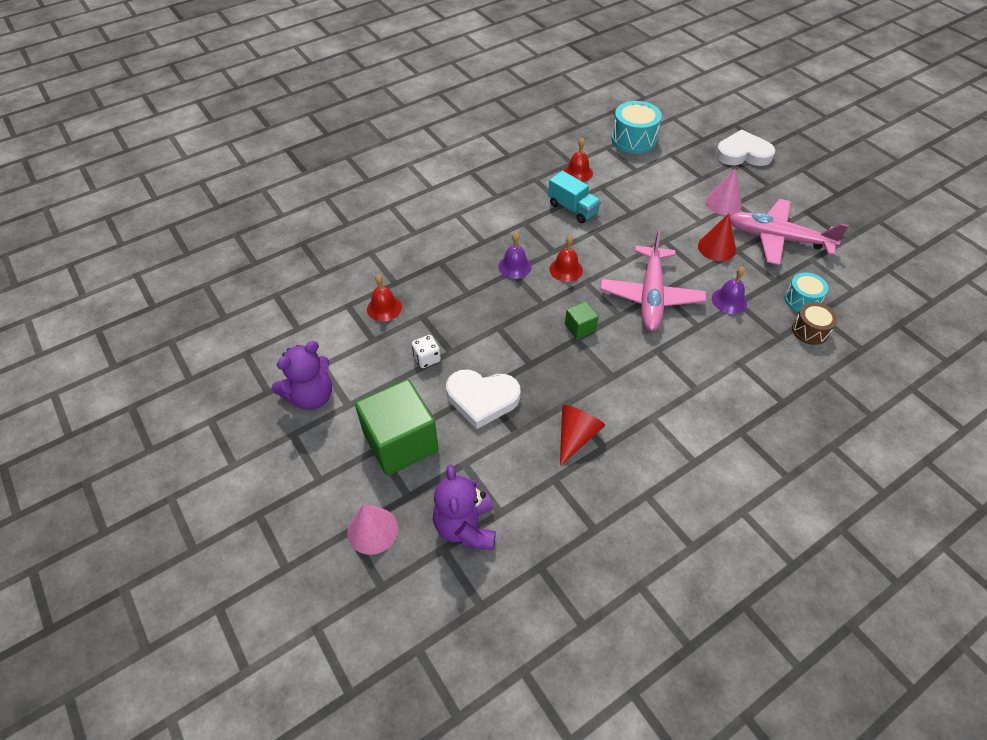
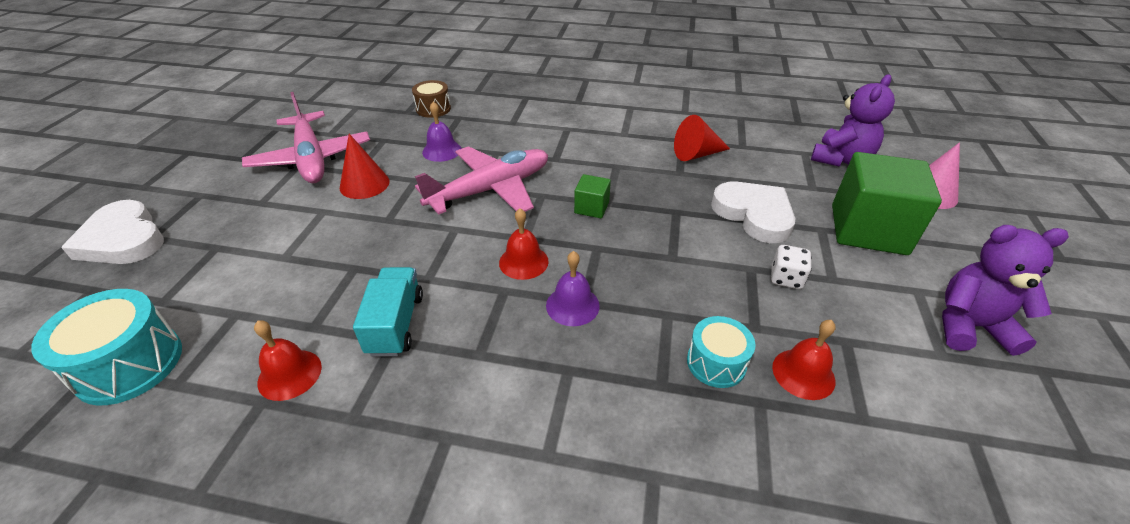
camera: 135 degrees left, 10 degrees down
(723, 203) = (268, 211): pink cone -> none
(802, 300) = (397, 122): turquoise drum -> turquoise drum (716, 363)

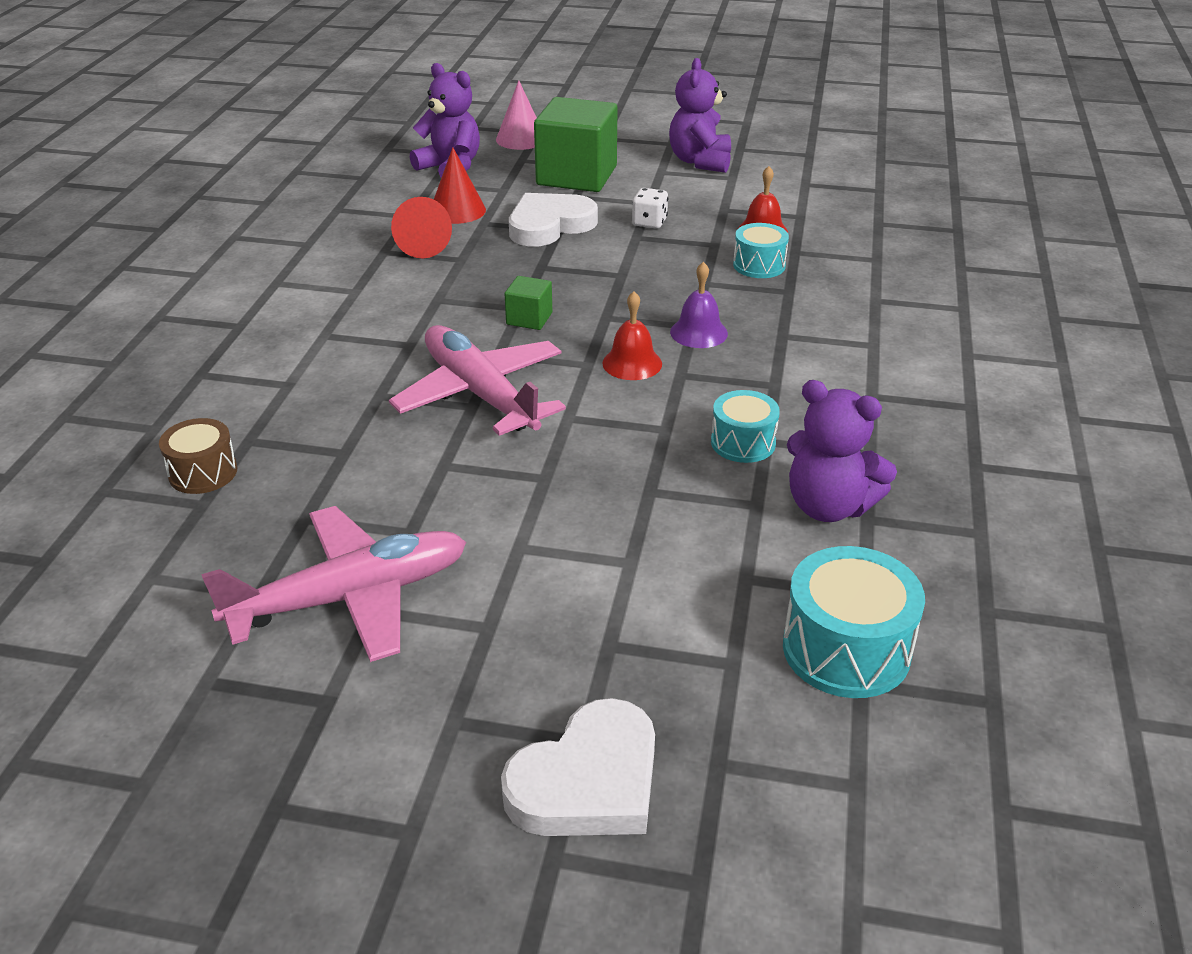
camera: 90 degrees left, 5 degrees down
(289, 374) = (828, 506): red bell -> purple teddy bear
(364, 184) = (448, 516): red cone -> red cone (457, 210)
(396, 324) = (743, 442): turquoise truck -> turquoise drum
(442, 150) = (360, 448): purple bell -> none

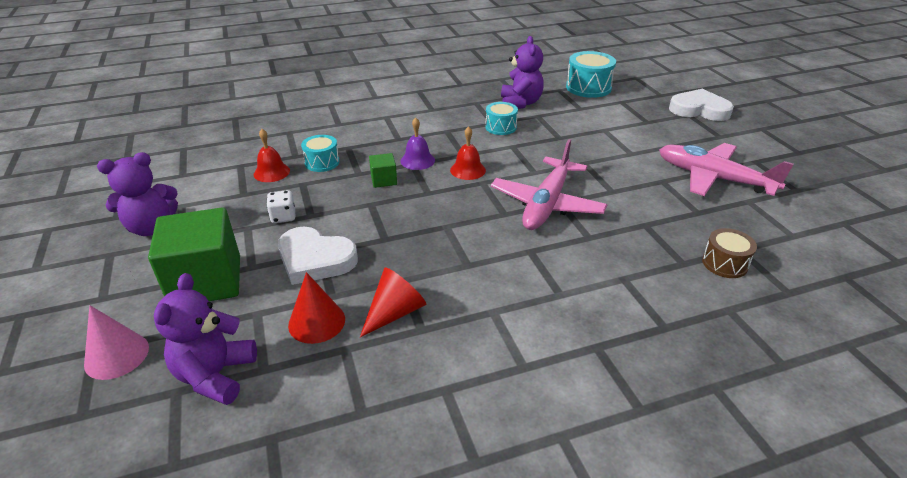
camera: 120 degrees left, 0 degrees up
(529, 318) = (455, 218): green cube -> green cube (384, 180)

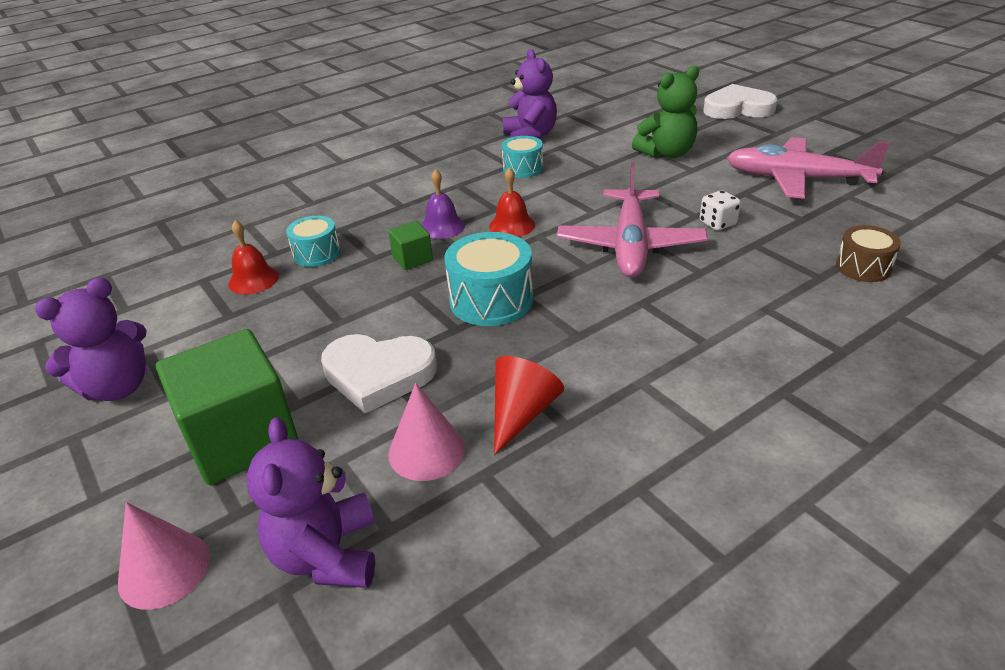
camera: 15 degrees left, 0 degrees up
(283, 217) = (303, 332): white dice -> white dice (717, 223)
(316, 322) = (426, 451): red cone -> pink cone
(588, 87) = (600, 105): turquoise drum -> turquoise drum (491, 300)
(618, 136) = (667, 153): none -> green teddy bear

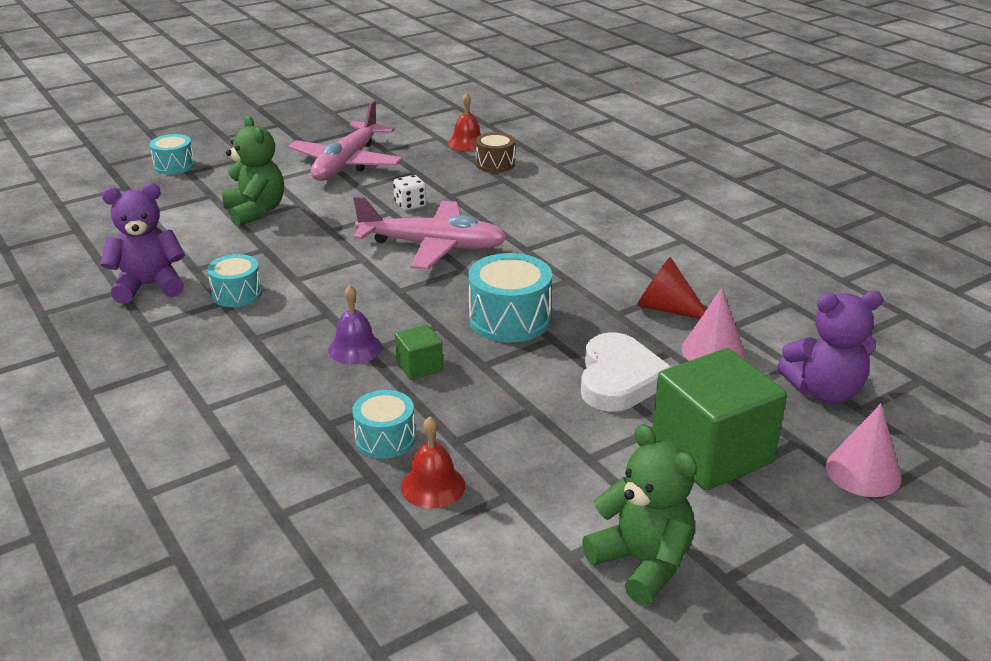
camera: 90 degrees left, 5 degrees down
(118, 387) = (642, 563): purple teddy bear -> green teddy bear
(512, 225) = (371, 304): red bell -> red bell (467, 143)
(737, 108) = (174, 166): white heart -> turquoise drum

